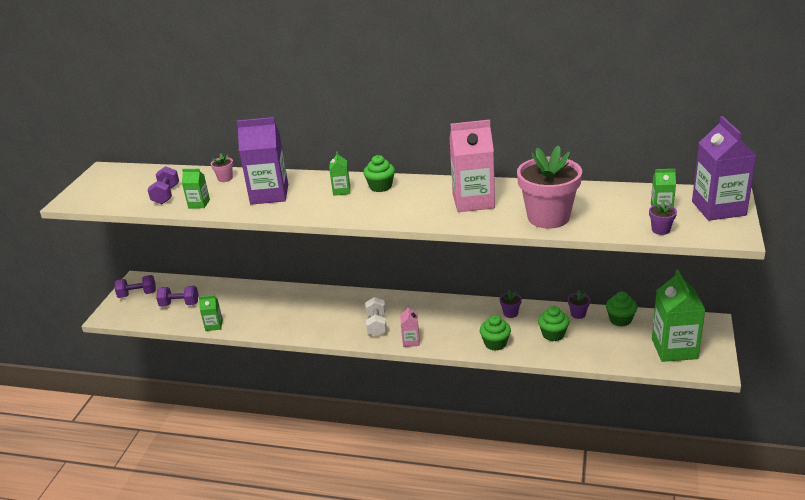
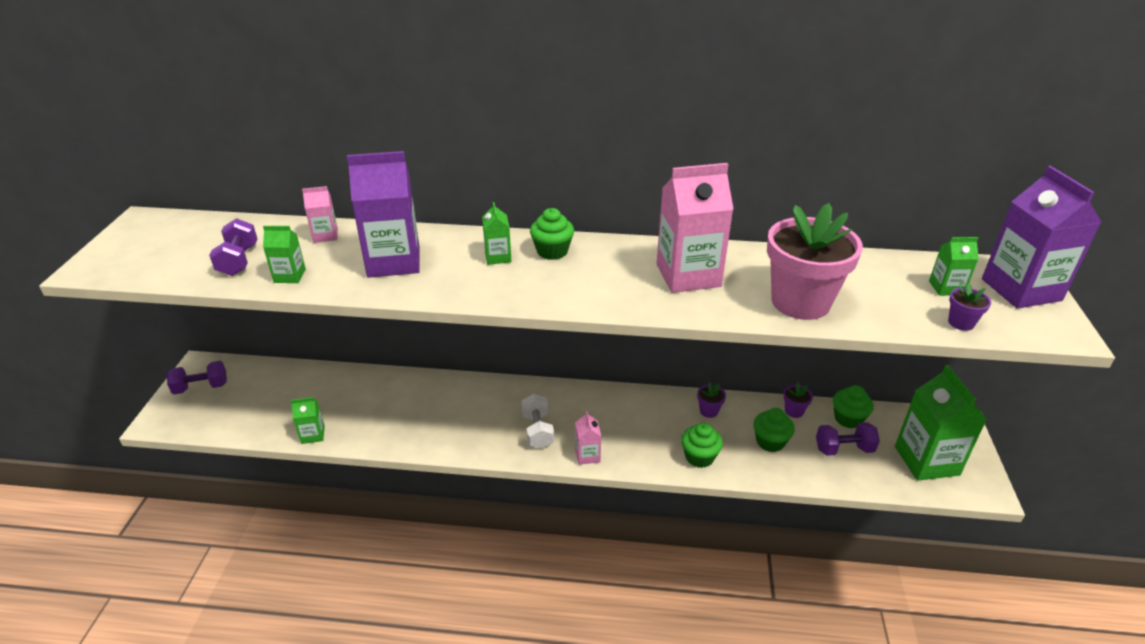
camera: 10 degrees left, 5 degrees up
(179, 304) = (262, 402): purple dumbbell -> purple dumbbell (844, 449)
(225, 178) = (325, 235): pink flower pot -> pink carton

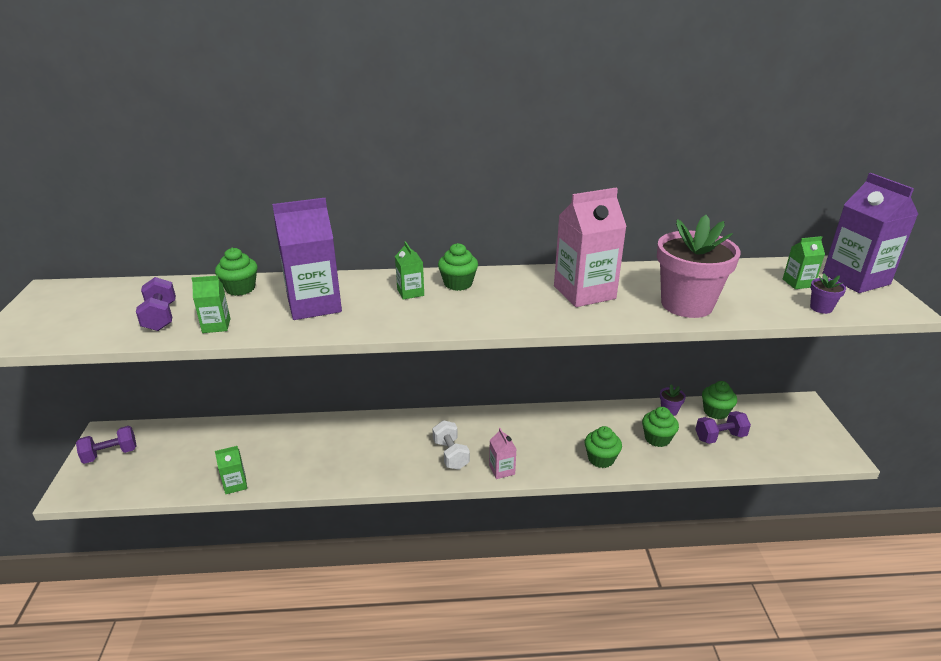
camera: 10 degrees left, 5 degrees down
(325, 235) = (240, 288): pink carton -> green cupcake
(709, 411) = (597, 419): purple flower pot -> none
(926, 460) = (789, 438): green carton -> none

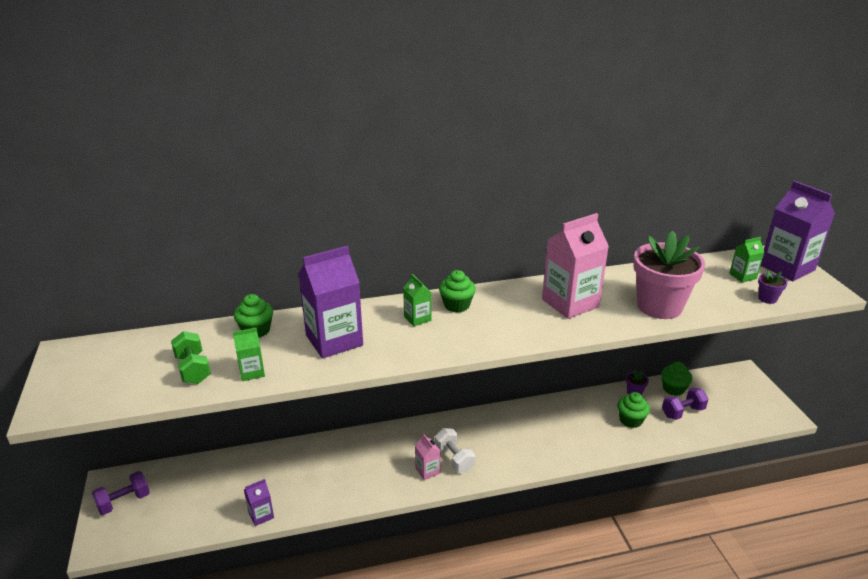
camera: 10 degrees left, 0 degrees up
(160, 317) = (193, 369): purple dumbbell -> green dumbbell
(235, 484) = (261, 515): green carton -> purple carton
(502, 470) = (504, 467): pink carton -> pink carton (427, 470)
(601, 459) = (587, 445): green cupcake -> none

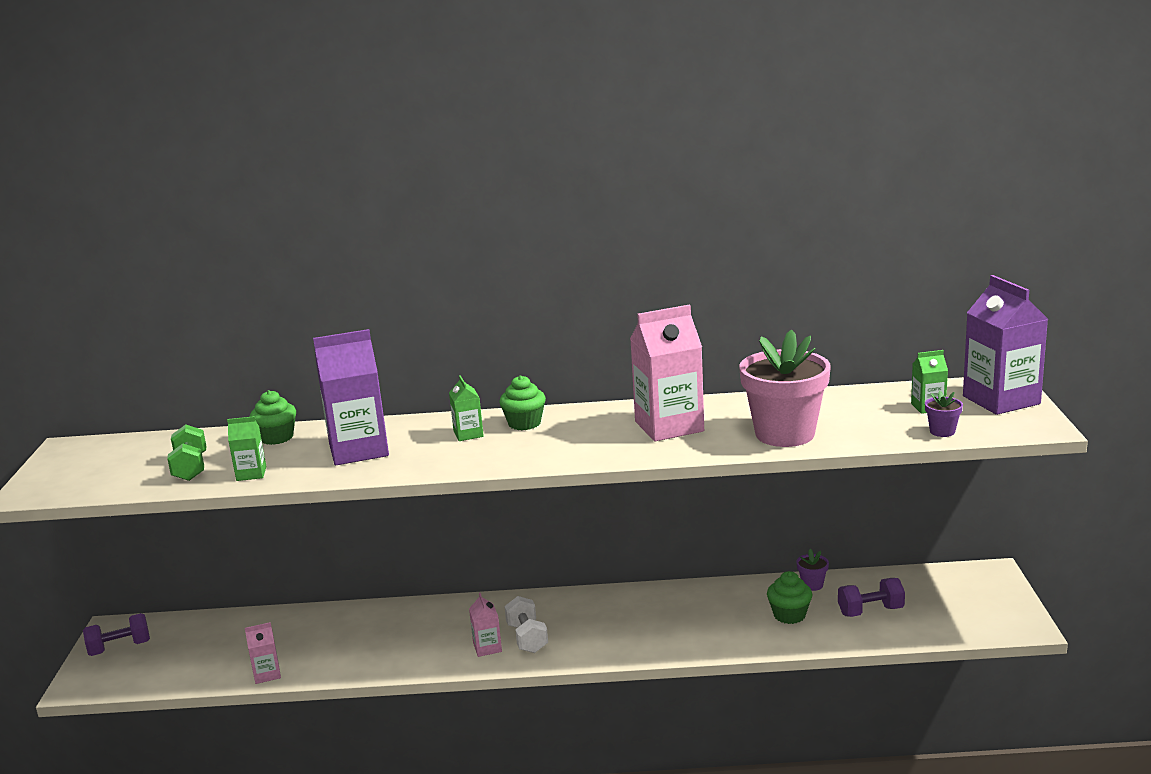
camera: 15 degrees right, 10 degrees down
(261, 515) = (267, 674): purple carton -> pink carton
(673, 389) = (872, 584): green cupcake -> none

